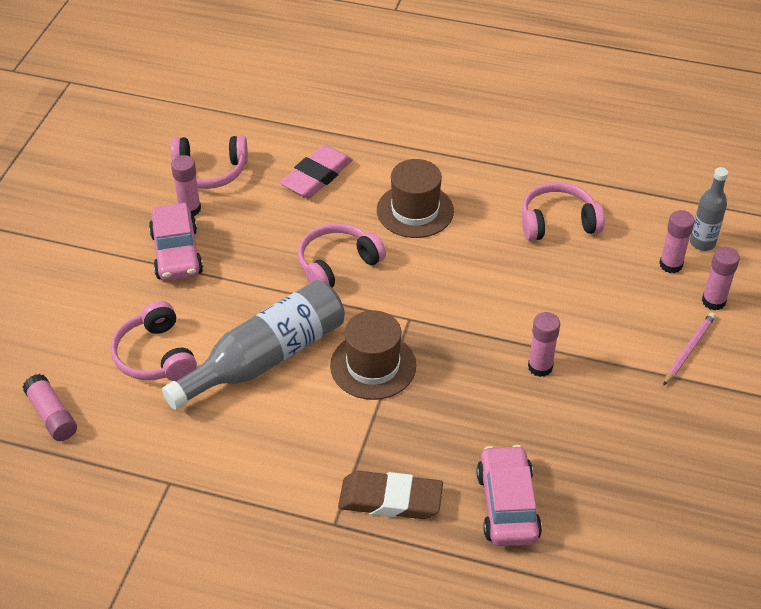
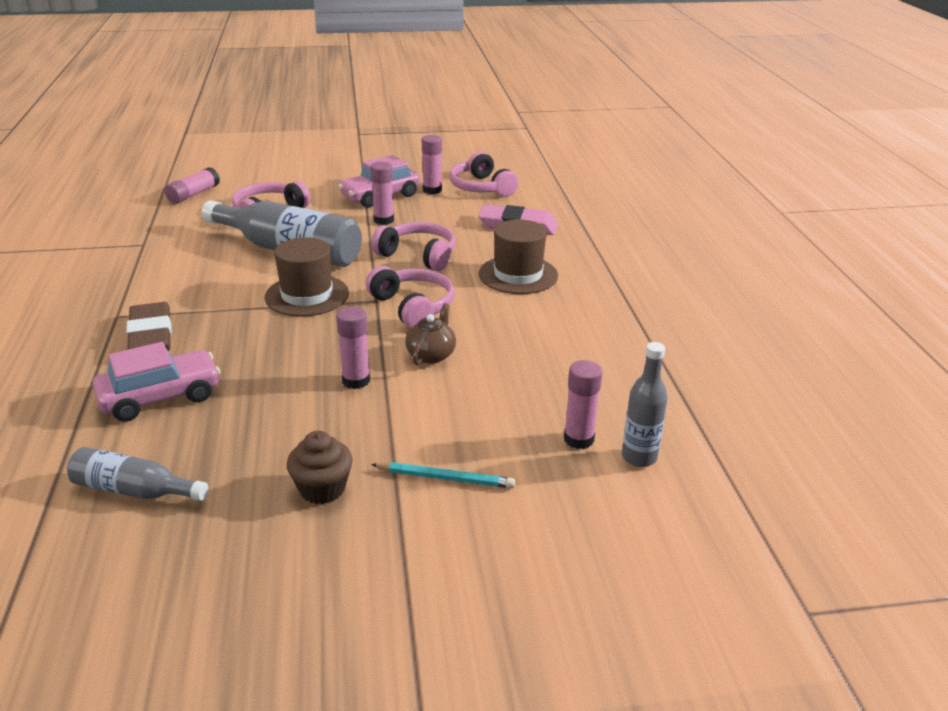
camera: 65 degrees right, 15 degrees down
(522, 309) = (431, 355): none -> brown teapot
(558, 222) = (577, 351): pink headphones -> pink headphones (413, 307)
(637, 539) = (134, 490): none -> grey bottle
(676, 422) = (322, 489): none -> brown cupcake
(688, 350) = (445, 478): pink pencil -> turquoise pencil
(713, 301) = (543, 484): pink glue stick -> pink glue stick (383, 220)

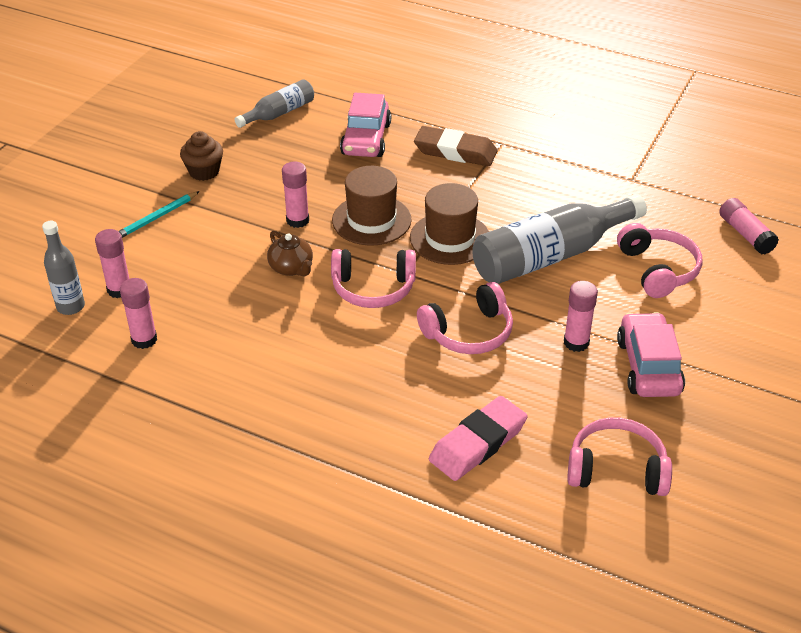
camera: 125 degrees right, 10 degrees up
(432, 190) = (638, 419): pink glue stick -> pink glue stick (144, 340)
(518, 275) = (367, 382): brown hat -> brown hat (371, 220)

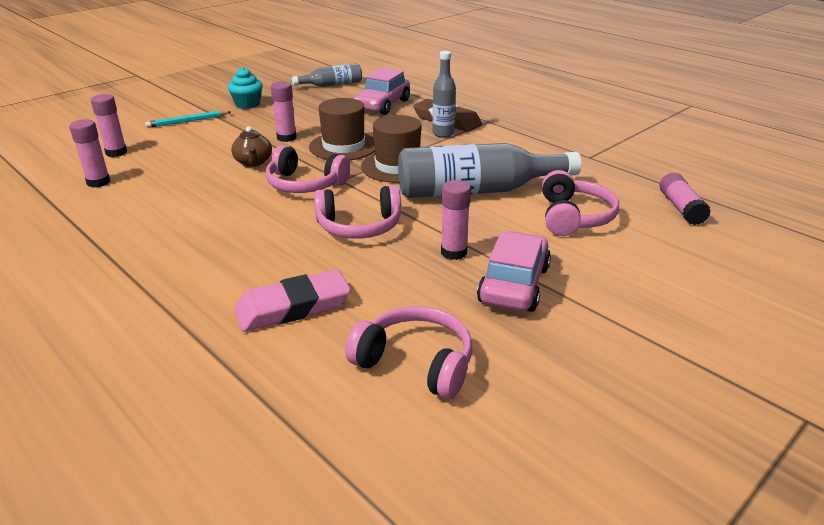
camera: 20 degrees right, 10 degrees down
(70, 307) = (72, 155): grey bottle -> grey bottle (443, 134)
(204, 171) = (247, 104): brown cupcake -> turquoise cupcake

